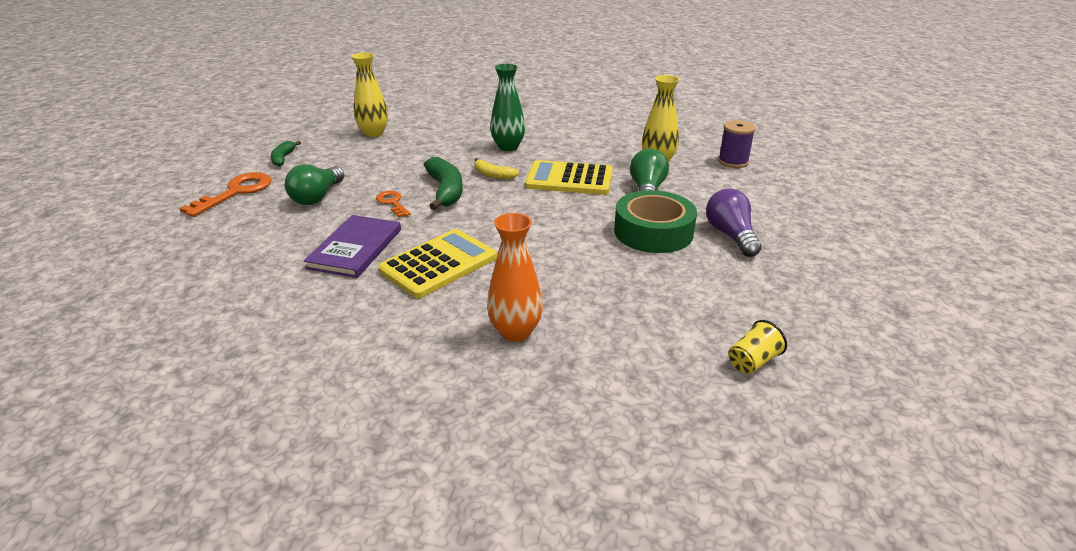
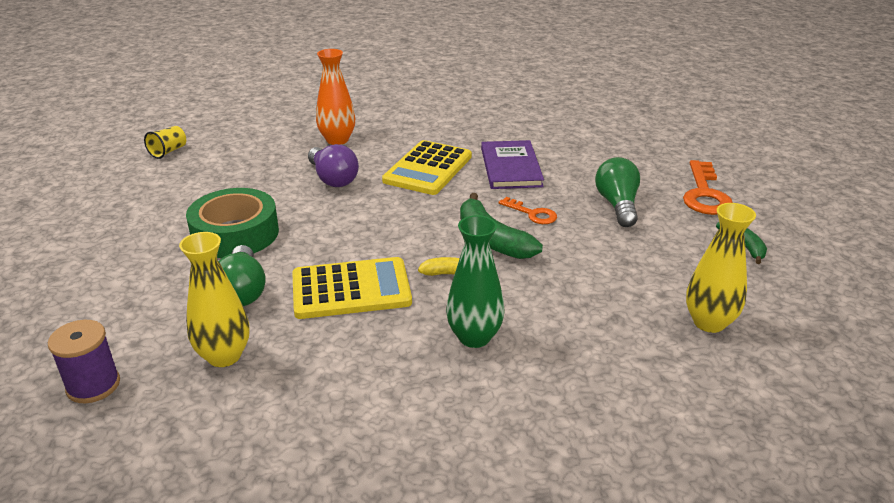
camera: 160 degrees right, 0 degrees up
(730, 235) = (149, 245): purple light bulb -> purple light bulb (333, 179)

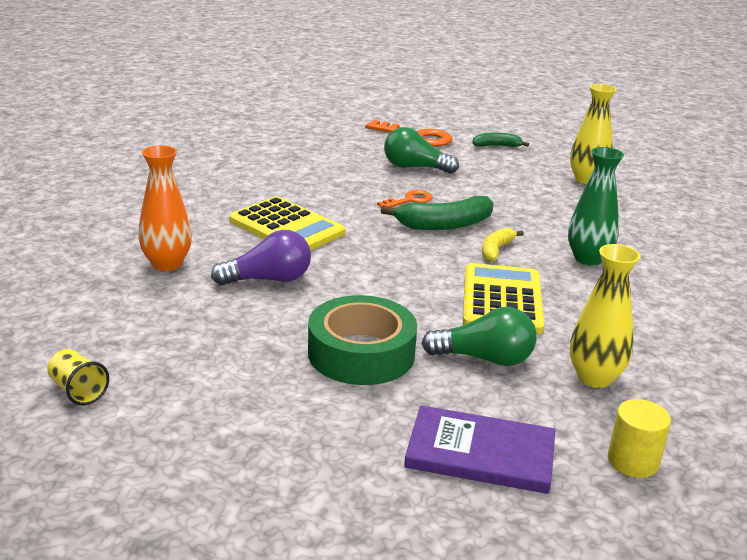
camera: 75 degrees left, 5 degrees down
(93, 385) = (633, 461): purple spool -> yellow cylinder
(511, 167) = (315, 191): purple book -> purple book (480, 453)

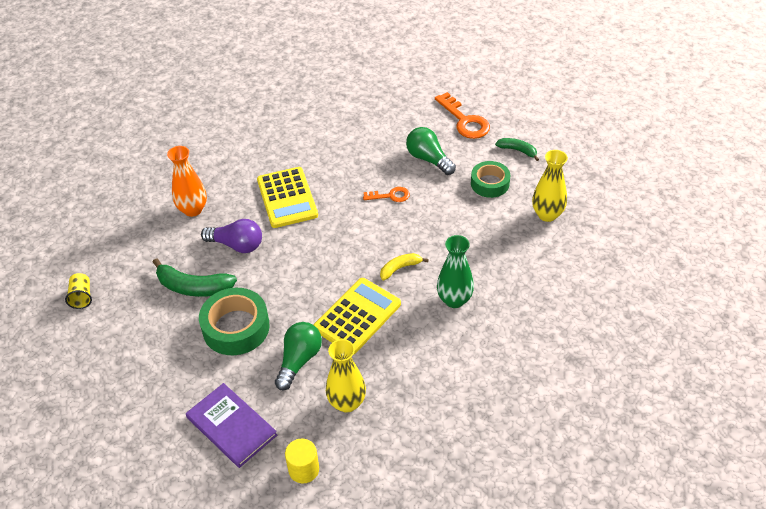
camera: 35 degrees right, 20 degrees up
(444, 225) = (390, 230): green banana -> green banana (193, 287)
(484, 358) = (299, 360): green light bulb -> green light bulb turned 105 degrees counterclockwise
(501, 171) = (490, 183): none -> green tape

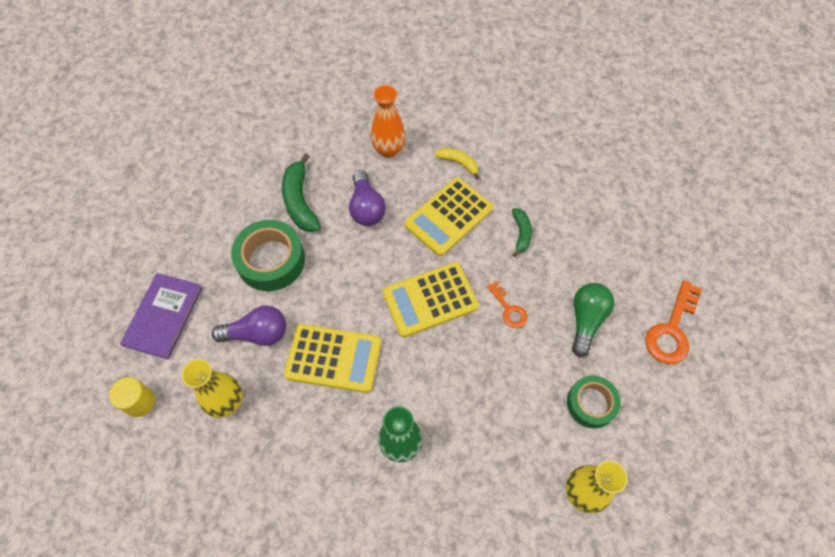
camera: 60 degrees right, 15 degrees up
(81, 297) = (249, 127): yellow cup -> none
(299, 360) = (257, 333): green light bulb -> purple light bulb
(350, 237) = (430, 300): none -> yellow calculator
(400, 268) = (415, 368): yellow banana -> yellow banana (458, 163)
(518, 150) = (664, 411): green banana -> green banana (521, 234)

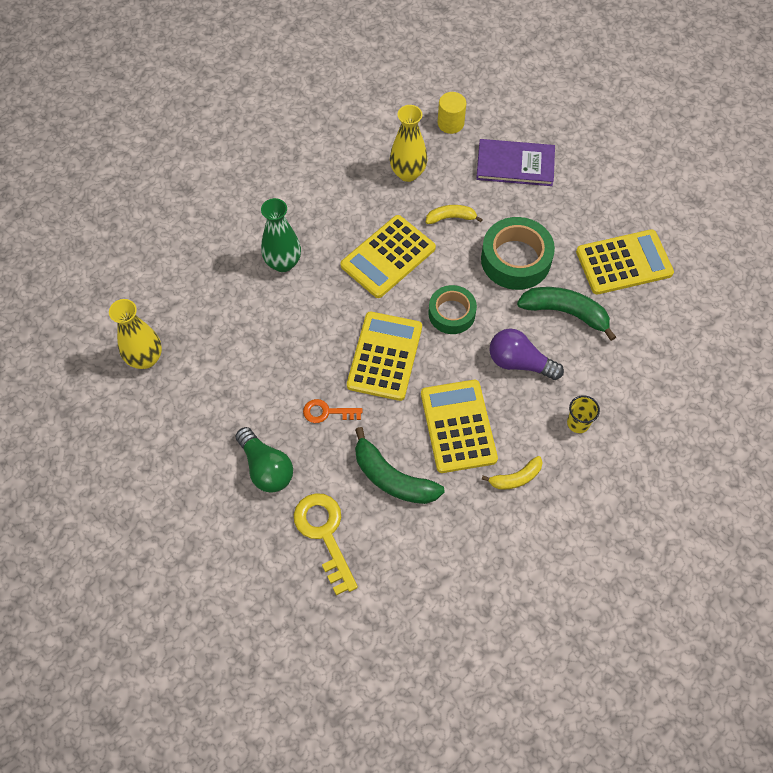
camera: 125 degrees right, 0 degrees up
(163, 316) = (515, 164): purple book -> purple book turned 45 degrees counterclockwise
(225, 187) = (624, 262): none -> yellow calculator
(257, 333) = (451, 217): purple light bulb -> yellow banana
(388, 149) = (578, 423): orange vase -> yellow cup
(521, 234) = (392, 478): green banana -> green banana, size x1.71
(591, 403) = (198, 415): green tape -> green tape (451, 313)
(596, 249) = (324, 534): none -> yellow key
(672, 330) = (198, 534): orange key -> none

